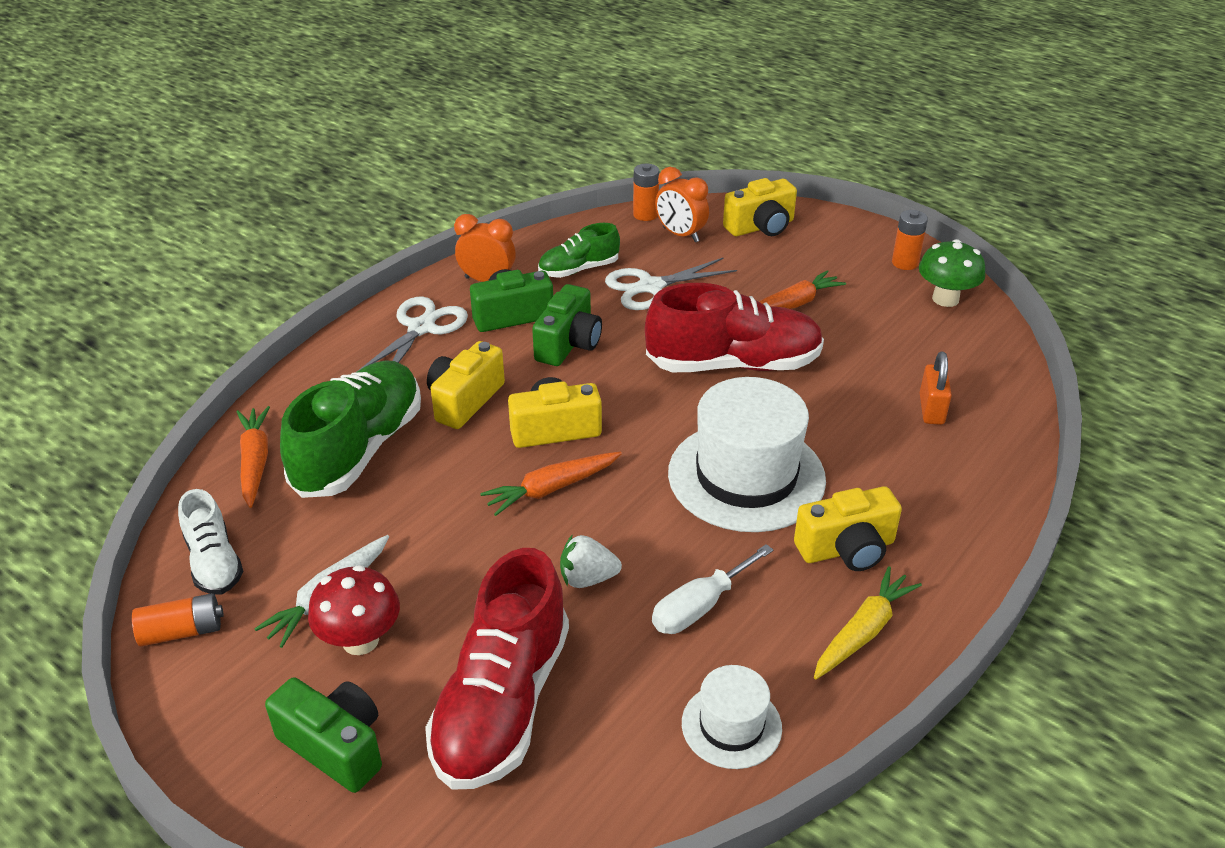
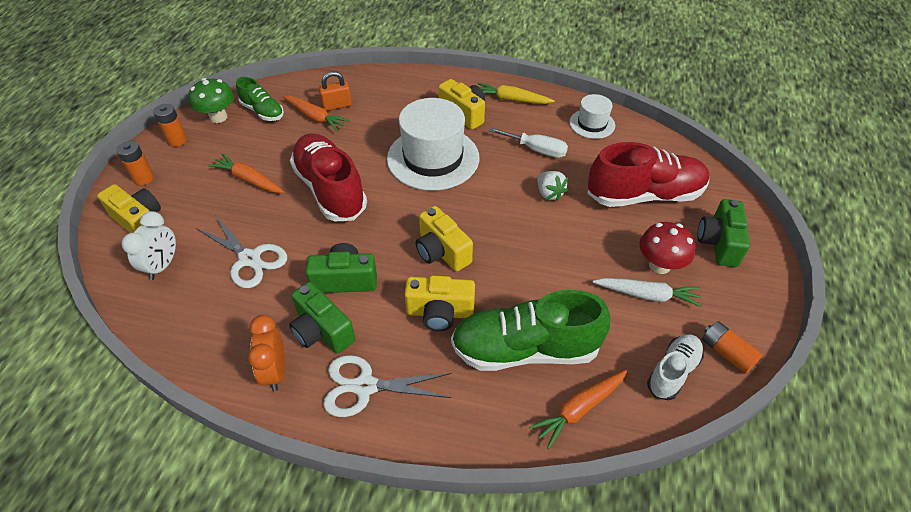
camera: 115 degrees left, 10 degrees up
(551, 489) = (495, 232): orange carrot -> orange carrot (315, 117)
(578, 269) = (237, 313): green shoe -> green shoe (263, 111)
(645, 214) = (131, 300): orange battery -> orange battery (143, 178)
(680, 235) = (163, 266): orange clock -> white clock

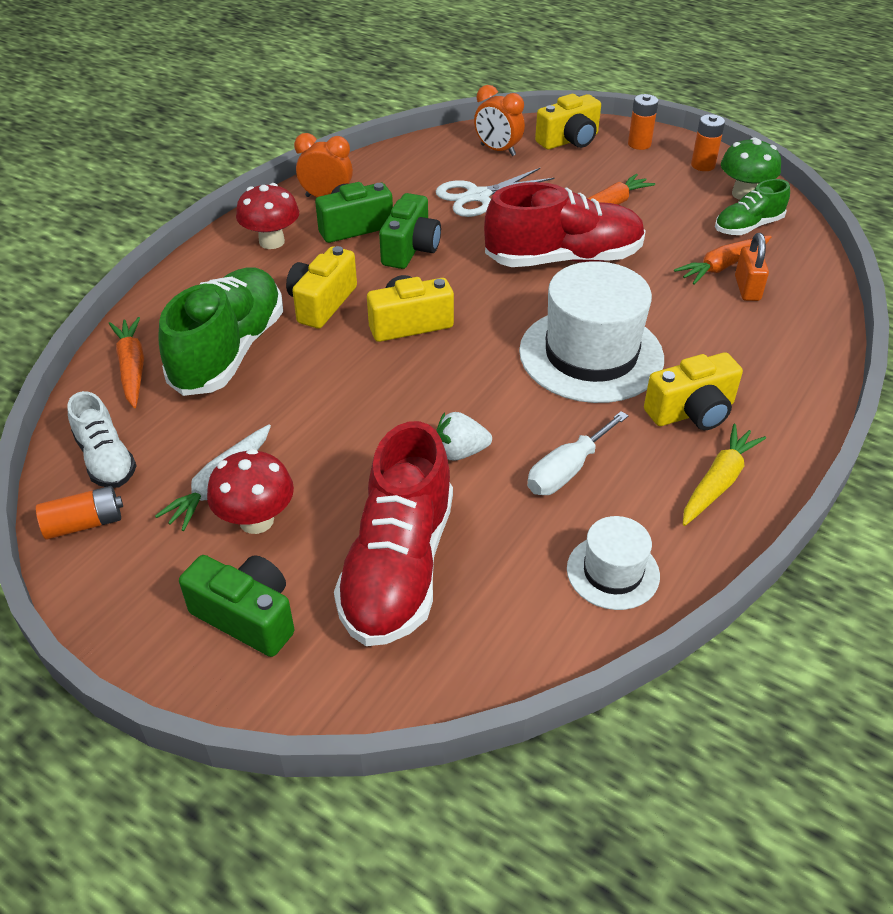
camera: 110 degrees right, 5 degrees down
(163, 266) = (498, 150): white clock -> orange clock
(364, 387) = (271, 241): white scissors -> red mushroom

